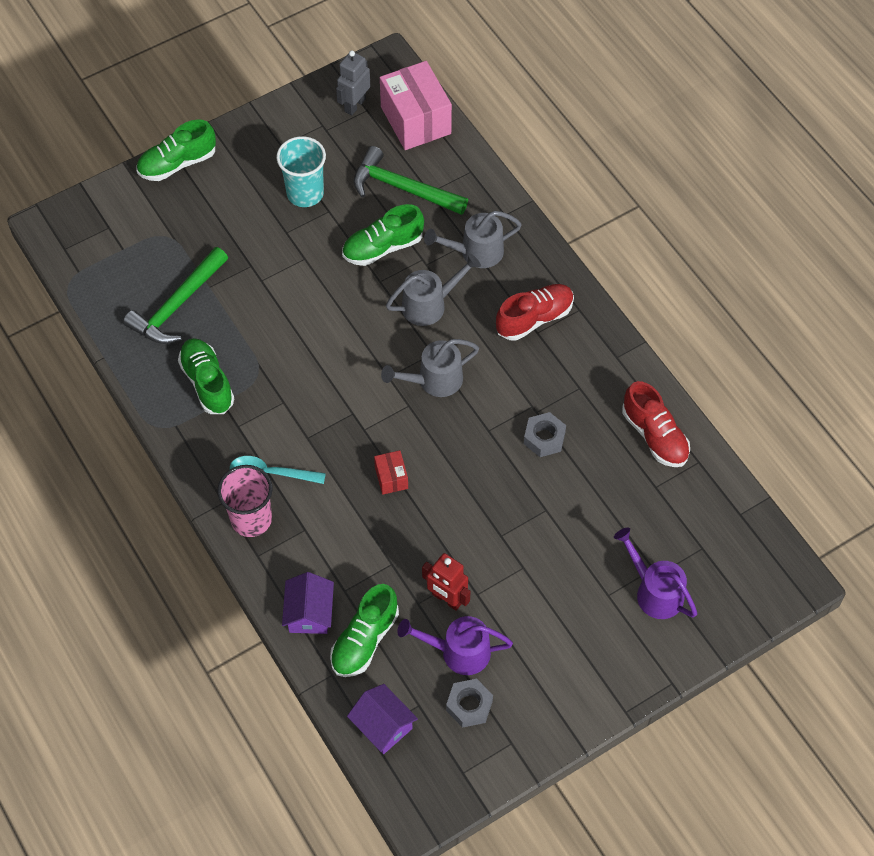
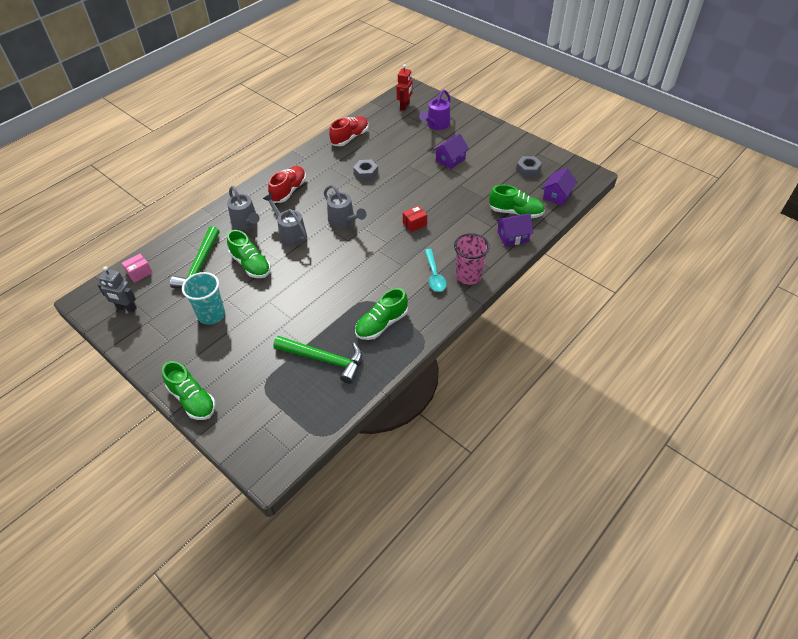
camera: 105 degrees left, 10 degrees down
(415, 120) = (139, 273): pink box -> pink box, size x0.47
(446, 599) = (476, 188): red robot -> red robot (405, 106)
(457, 652) = (503, 179): purple watering can -> none
(534, 318) = (289, 191): red shoe -> red shoe turned 75 degrees clockwise
(539, 582) = (450, 160): none -> purple house

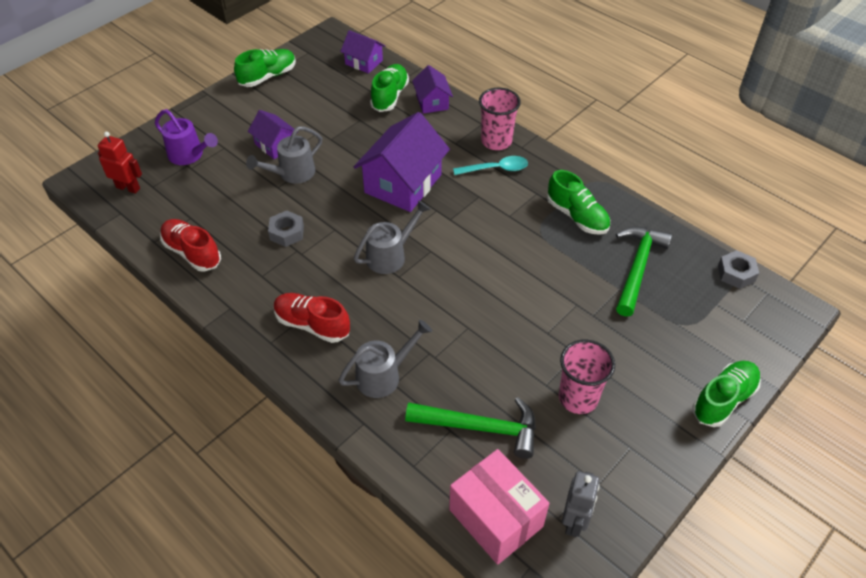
camera: 90 degrees left, 0 degrees up
(139, 273) = (496, 518): pink box -> pink box, size x2.14
(211, 315) = (578, 398): turquoise cup -> pink cup
(251, 265) = (477, 360): green shoe -> green shoe (268, 77)
(290, 234) = (413, 316): grey watering can -> grey watering can (292, 174)
(414, 224) = (403, 184): red box -> purple house
(528, 169) = (311, 79): grey nut -> grey nut (736, 273)

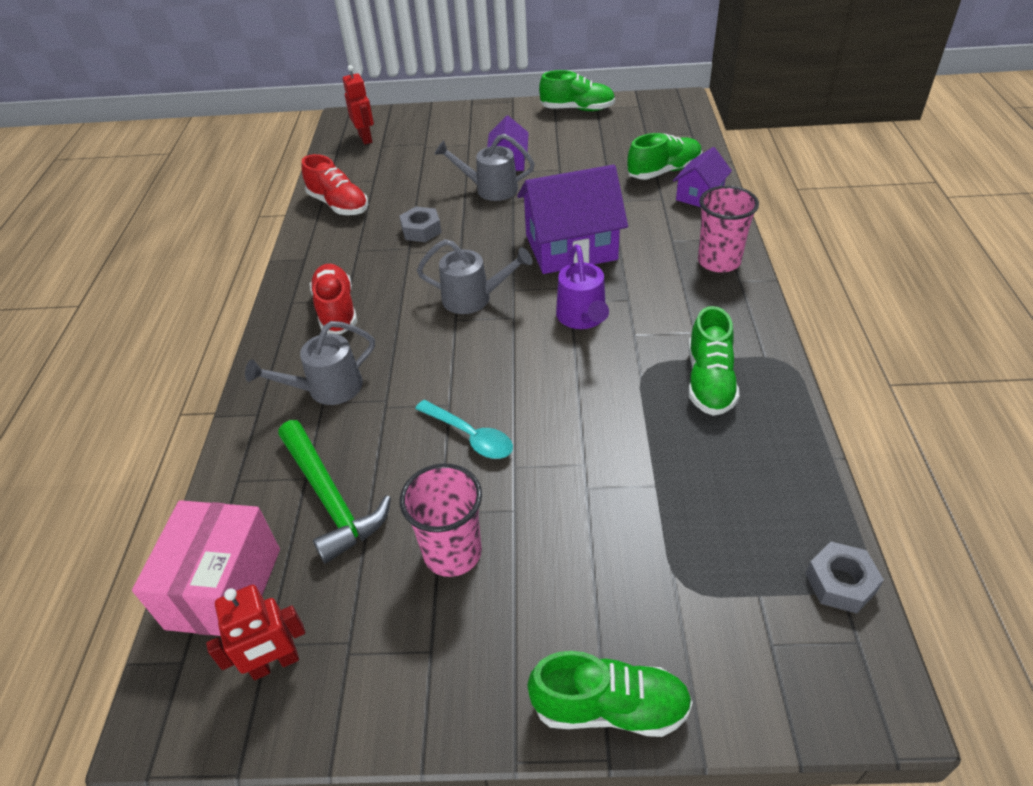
camera: 50 degrees right, 5 degrees down
(190, 155) = (436, 137): purple watering can -> purple watering can (583, 318)
(192, 253) = (338, 205): red shoe -> red shoe turned 135 degrees clockwise
(364, 62) = (679, 134): purple house -> none
(384, 375) = (326, 389): grey watering can -> grey watering can turned 135 degrees clockwise
(495, 169) = (681, 285): turquoise spoon -> turquoise spoon (470, 436)
(574, 521) = (275, 664): grey robot -> red robot
(637, 268) = (708, 479): green hammer -> none

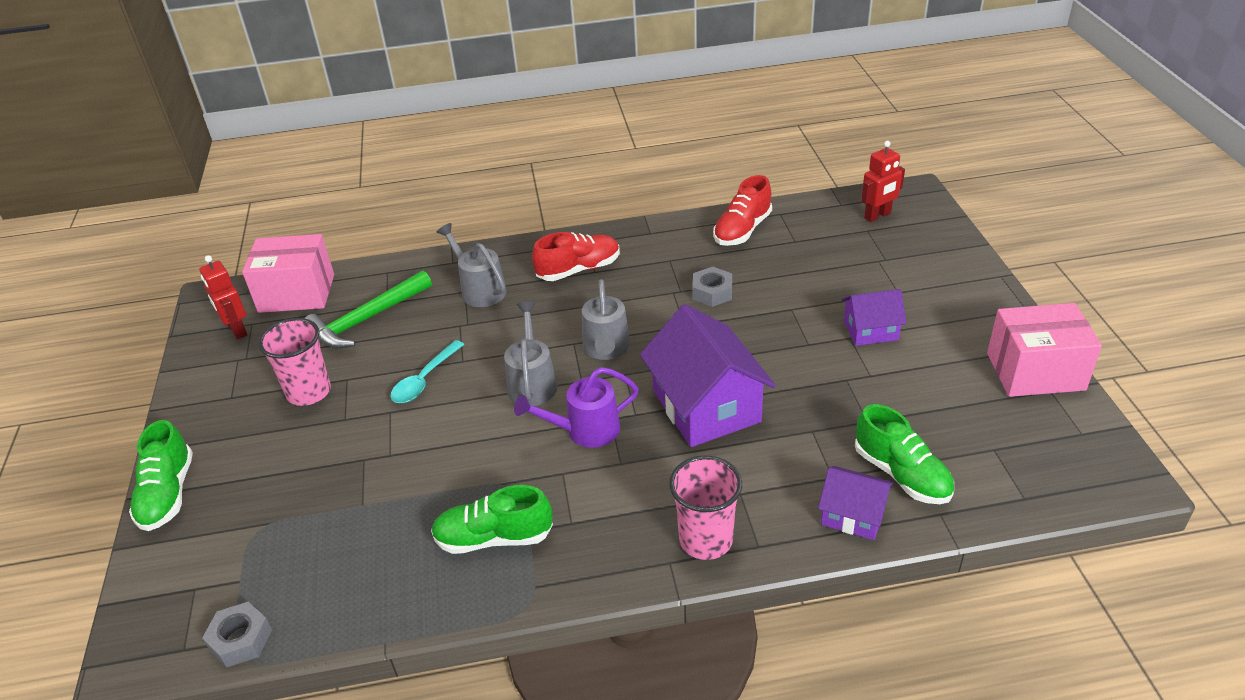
camera: 80 degrees right, 5 degrees down
(490, 189) = (804, 326): grey watering can -> grey watering can (532, 382)
(577, 109) = (1035, 371): green shoe -> pink box

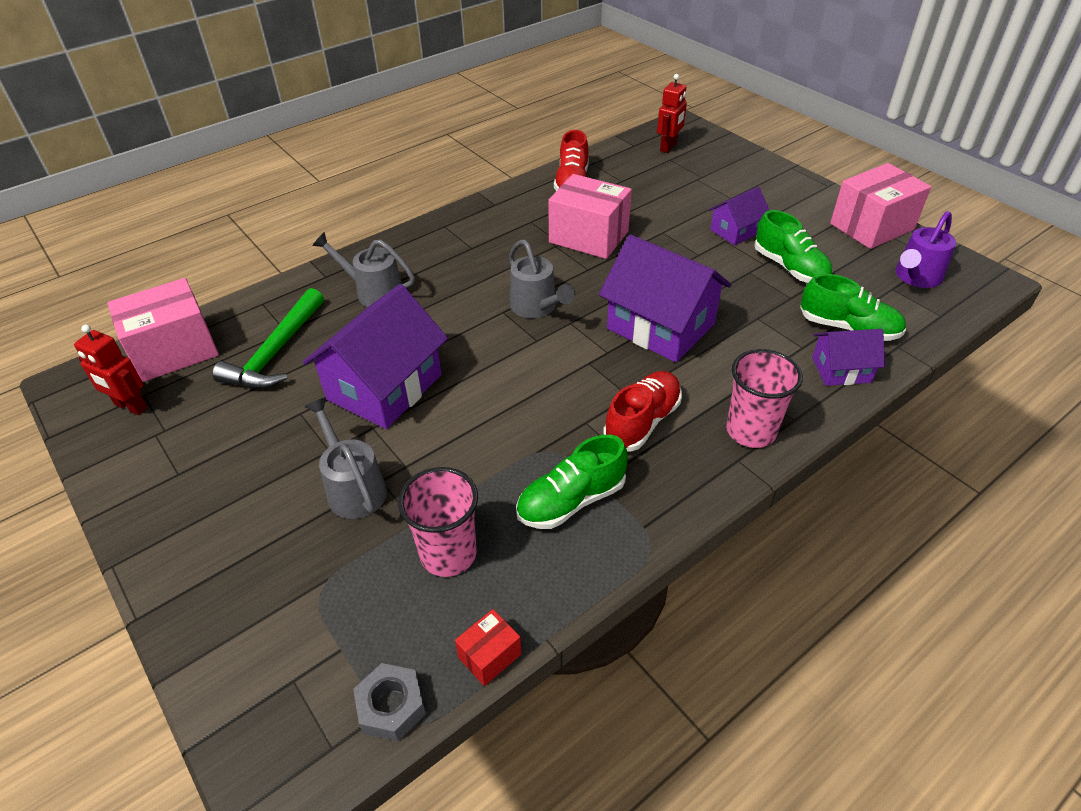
camera: 30 degrees left, 5 degrees up
(168, 494) = (179, 598): green shoe -> green shoe (790, 268)
(309, 392) = (267, 438): pink cup -> pink cup (448, 554)
(334, 635) = (490, 656): none -> red box
(424, 380) = (385, 387): turquoise spoon -> purple house
(532, 382) = (492, 355): grey watering can -> grey watering can (353, 487)
(578, 270) = (455, 250): red shoe -> red shoe (642, 422)
(584, 431) = (575, 380): purple watering can -> purple watering can (915, 277)
(712, 292) = (588, 237): grey nut -> pink box

